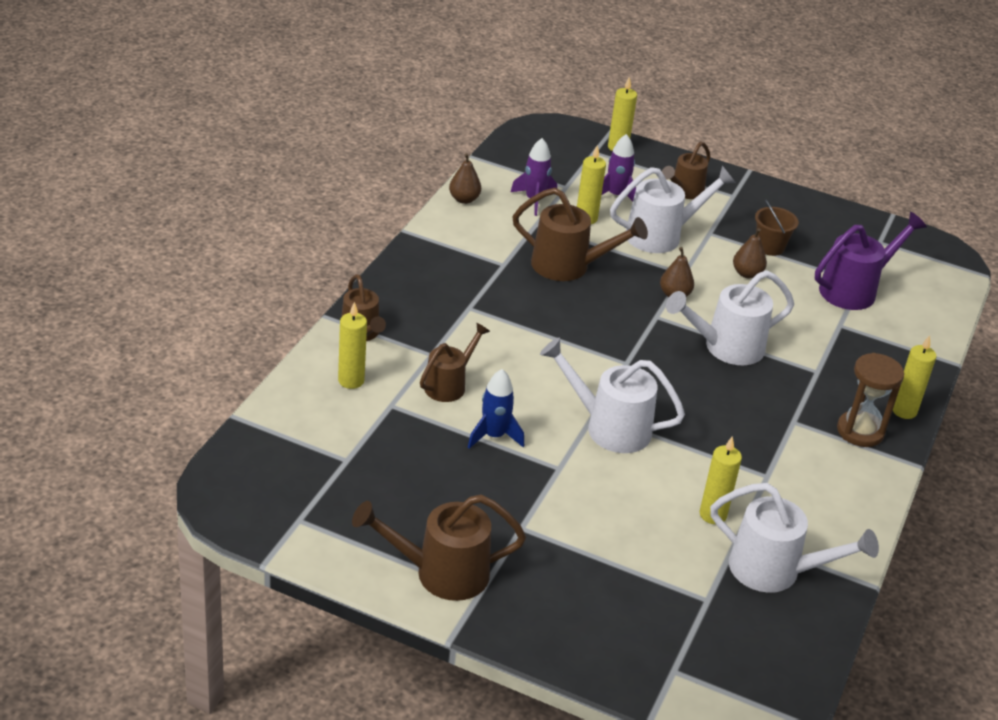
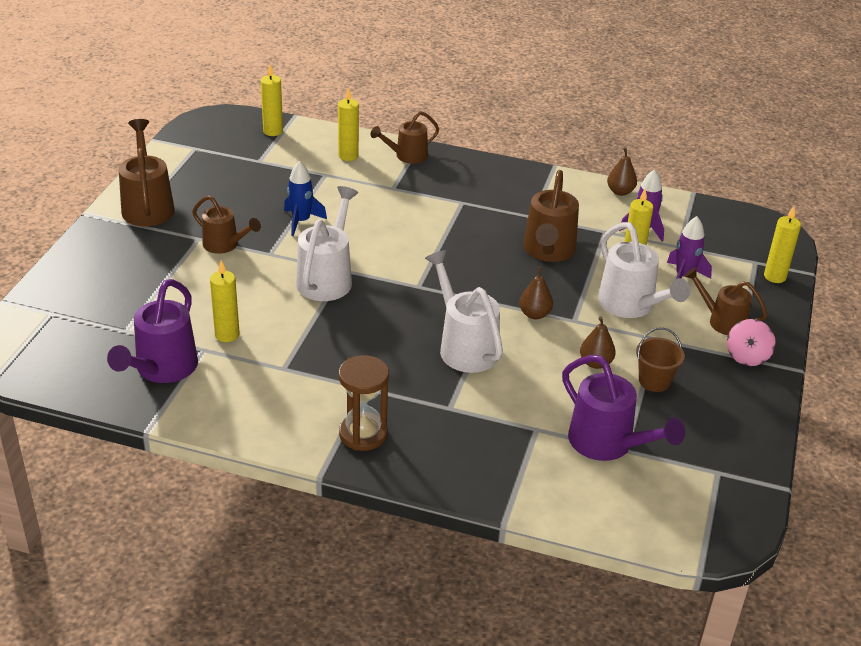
camera: 85 degrees right, 0 degrees up
(449, 385) = (358, 198): brown watering can -> brown watering can (225, 245)
(733, 191) = (747, 356): none -> pink spinning top
(775, 571) = (161, 369): white watering can -> purple watering can
(904, 411) = (405, 470): yellow candle -> yellow candle (273, 131)

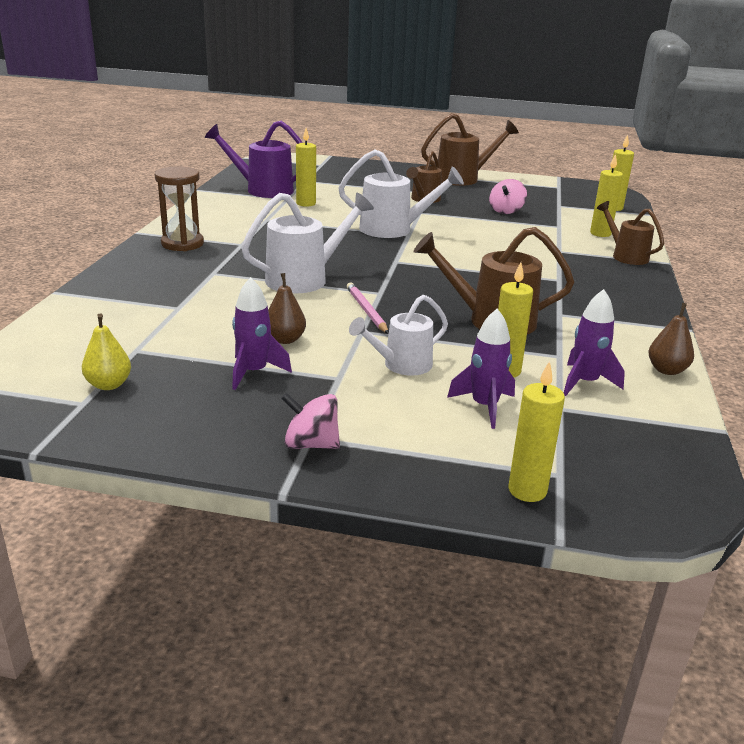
camera: 85 degrees right, 10 degrees down
(273, 196) = (506, 211): none -> pink spinning top
(301, 221) = (474, 220): blue rocket -> none
(534, 314) = (366, 311): brown pear -> pink pencil
(608, 444) = (147, 341): purple watering can -> none
(631, 306) = (401, 365): white watering can -> white watering can, size x0.65
(654, 381) = (254, 372): brown bucket -> purple rocket
(687, 460) = (109, 385): none -> yellow pear
(721, 321) = (389, 429): brown watering can -> none

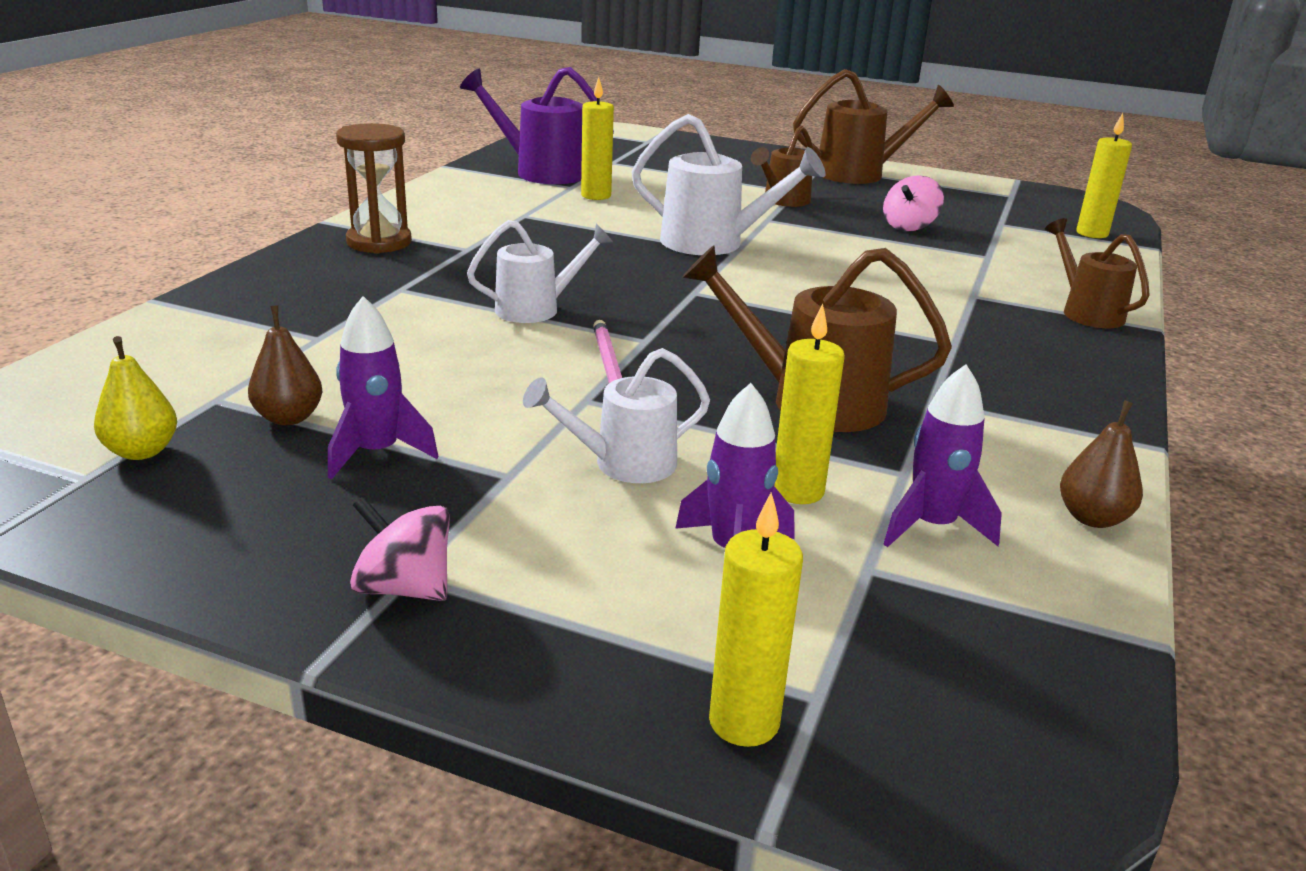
camera: 10 degrees right, 0 degrees up
(285, 339) = (455, 403): brown pear -> brown pear (289, 418)
(305, 279) = (537, 309): white watering can -> white watering can, size x0.65
(600, 233) = (1055, 272): yellow candle -> none

